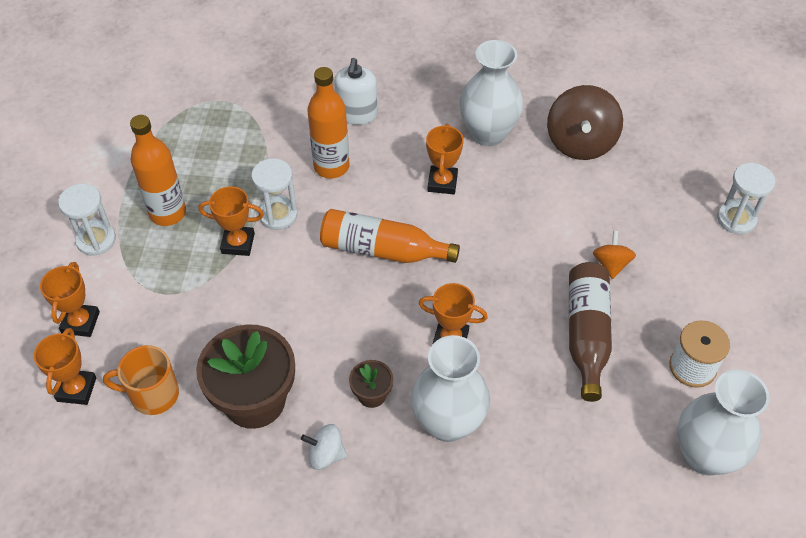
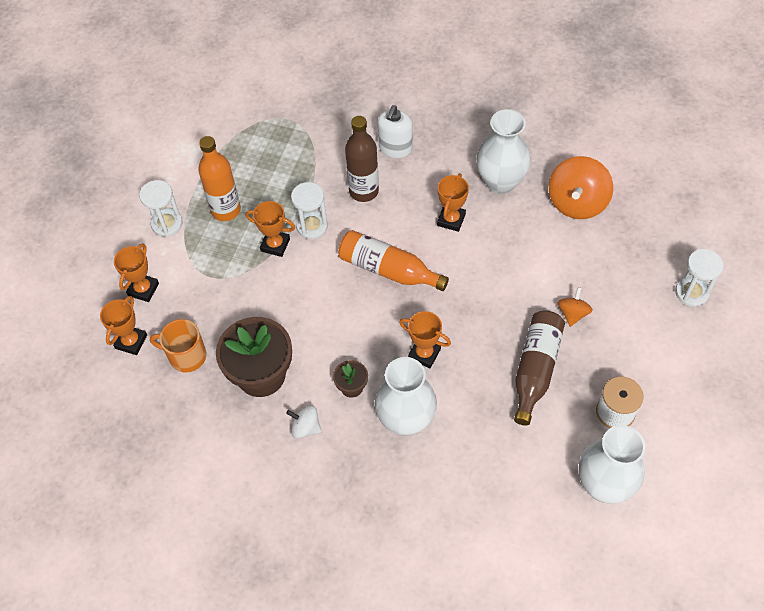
camera: 15 degrees right, 5 degrees up
(331, 166) = (364, 191): orange bottle -> brown bottle
(580, 143) = (577, 203): brown spinning top -> orange spinning top

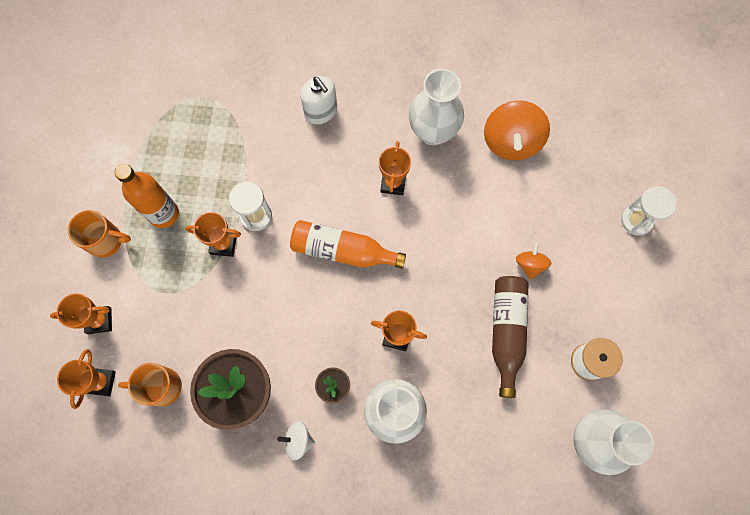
camera: 15 degrees left, 15 degrees up
(143, 289) = (99, 320): orange trophy -> orange trophy turned 75 degrees clockwise
(167, 224) = (106, 241): white hourglass -> orange mug
(364, 191) = (299, 166): brown bottle -> none
(395, 148) = (321, 111): white soap dispenser -> white soap dispenser turned 45 degrees counterclockwise

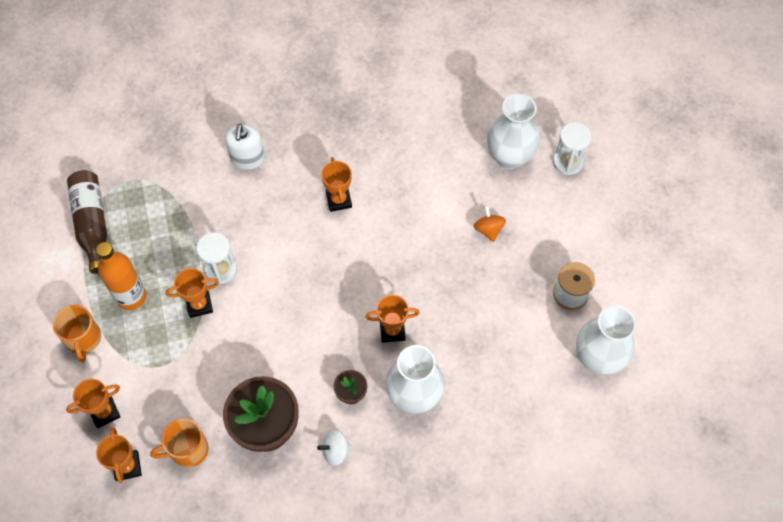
camera: 20 degrees left, 10 degrees down
(106, 241) = (83, 339): orange mug -> orange mug turned 90 degrees clockwise
(321, 111) = (247, 159): white soap dispenser -> white soap dispenser turned 60 degrees clockwise
(343, 251) = (314, 273): orange bottle -> none
(433, 132) = (358, 144): white vase -> white vase (509, 157)
(506, 332) = (489, 293): brown bottle -> brown bottle (92, 224)
(511, 142) = (432, 130): orange spinning top -> none

